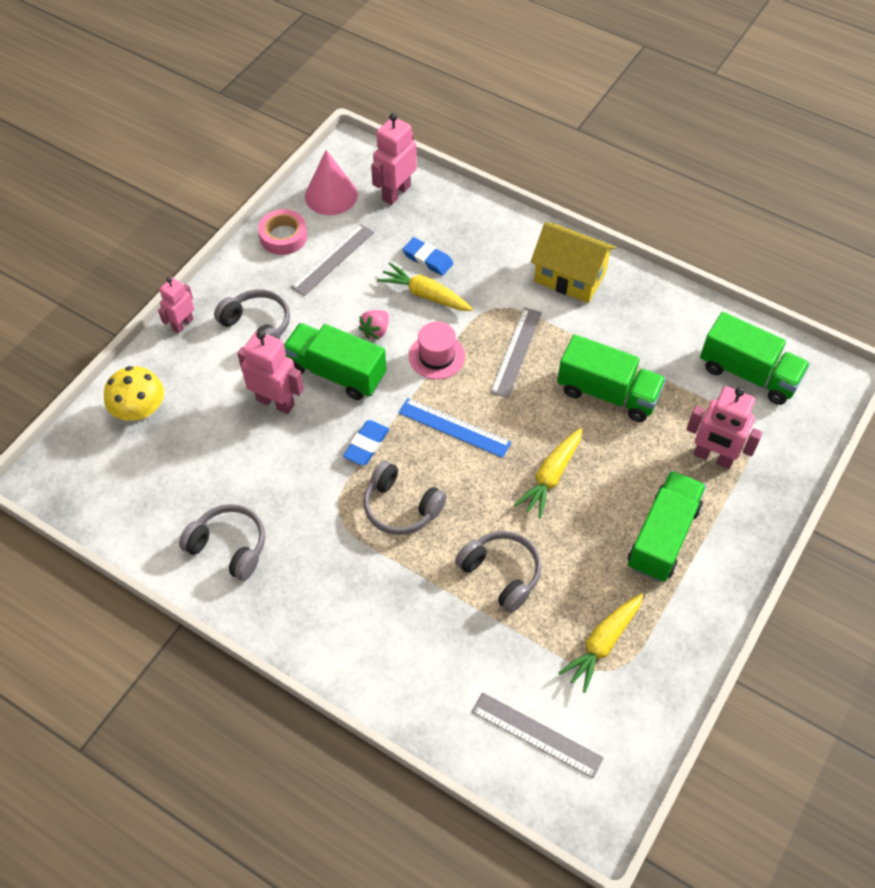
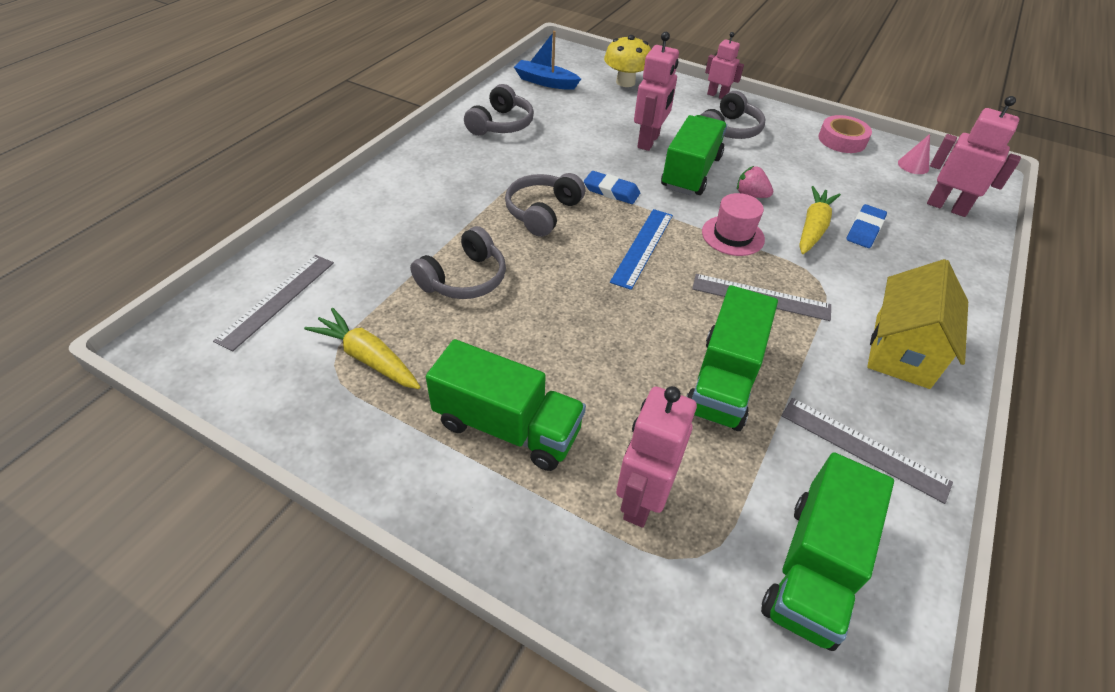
camera: 85 degrees right, 10 degrees down
(129, 497) = (545, 82): none -> blue boat
(331, 195) = (913, 165): pink cone -> pink cone, size x0.54
(332, 259) = (829, 168): grey ruler -> grey ruler (863, 448)
(551, 476) = (589, 322): yellow carrot -> none

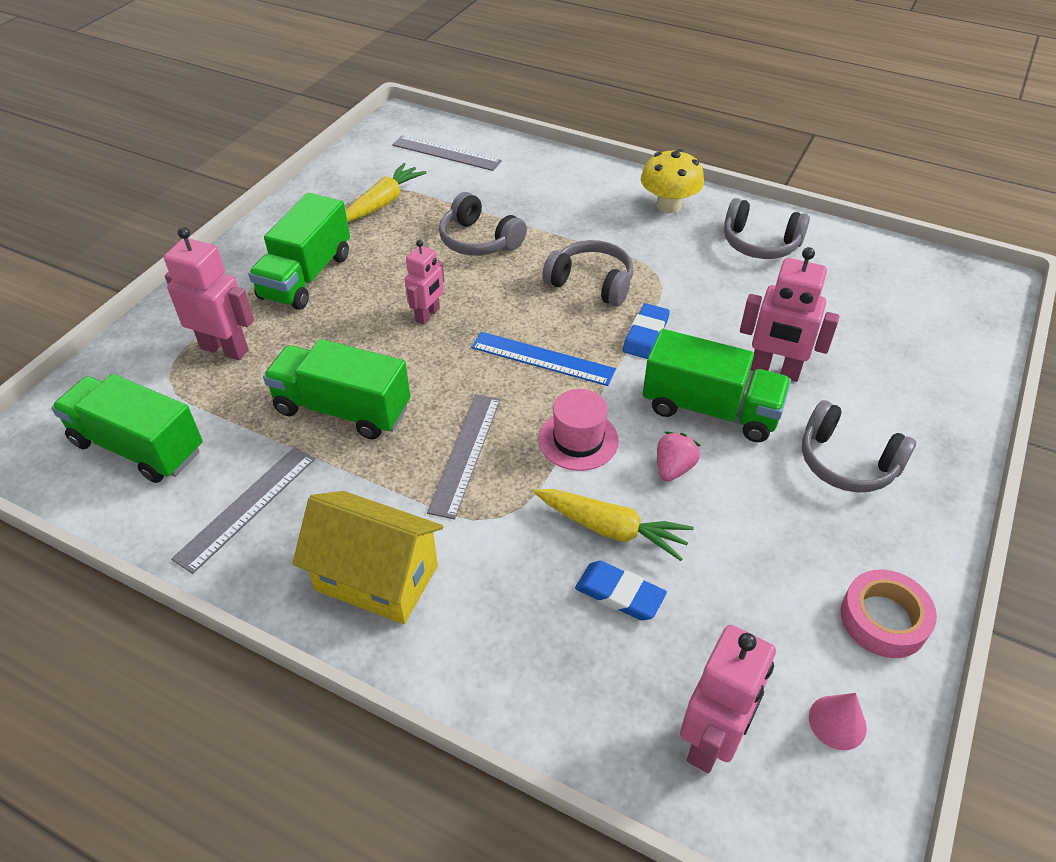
camera: 90 degrees right, 0 degrees up
(545, 82) = (888, 274): blue boat -> none
(625, 82) = (936, 351): yellow mushroom -> yellow mushroom (668, 205)
(717, 95) = (956, 458): pink robot -> pink robot (428, 315)

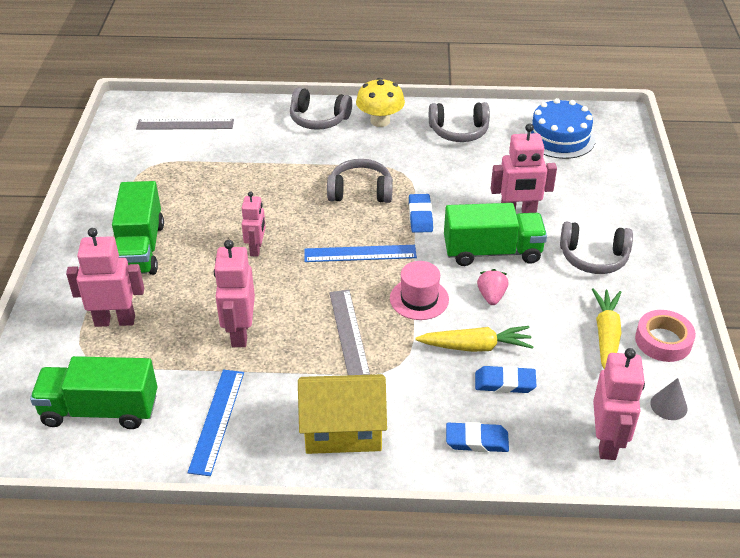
camera: 25 degrees left, 5 degrees down
(247, 507) = (217, 420): grey ruler -> blue ruler
(342, 409) = (239, 333): green truck -> pink robot
(383, 203) = (161, 176): yellow carrot -> yellow carrot (606, 335)
(479, 240) = (257, 184): grey headphones -> grey headphones (318, 119)
(533, 661) = (477, 440): none -> blue eraser
(837, 722) = (668, 405): pink cone -> grey cone
(892, 287) = (559, 137): none -> blue cake

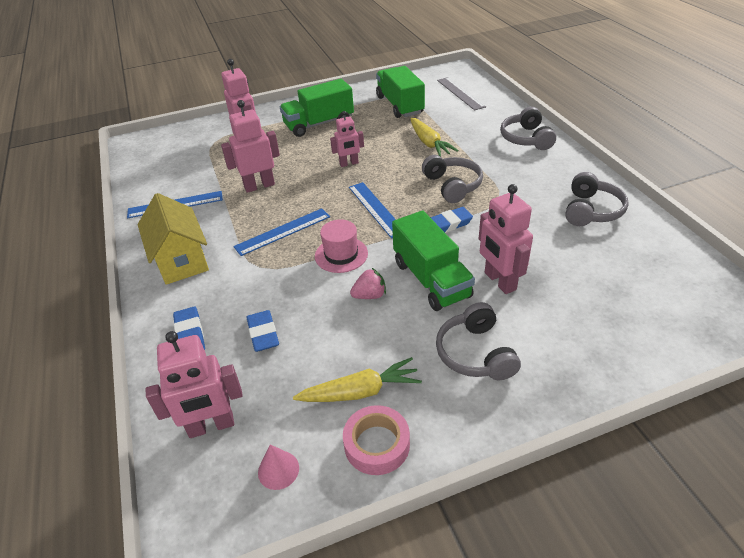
camera: 70 degrees right, 0 degrees up
(100, 410) = (171, 162): green truck -> green truck (399, 105)
(349, 333) = (283, 232): grey ruler -> blue ruler
(380, 121) = (557, 166): yellow mushroom -> none
(459, 131) = (591, 210): grey headphones -> grey headphones turned 135 degrees counterclockwise
(475, 346) = (300, 303): yellow carrot -> yellow carrot (429, 143)
(559, 137) = (658, 278): blue cake -> none
(668, 405) = (278, 470): grey cone -> pink cone

